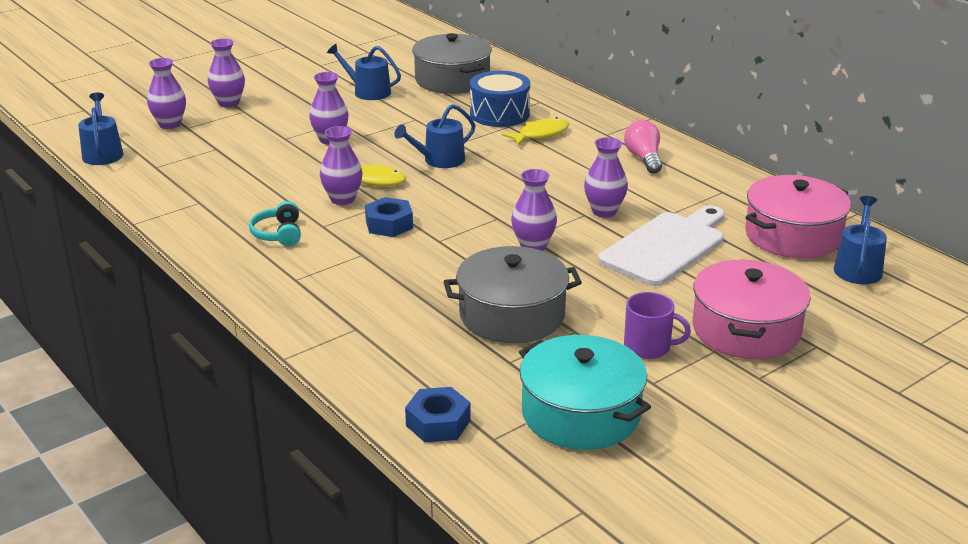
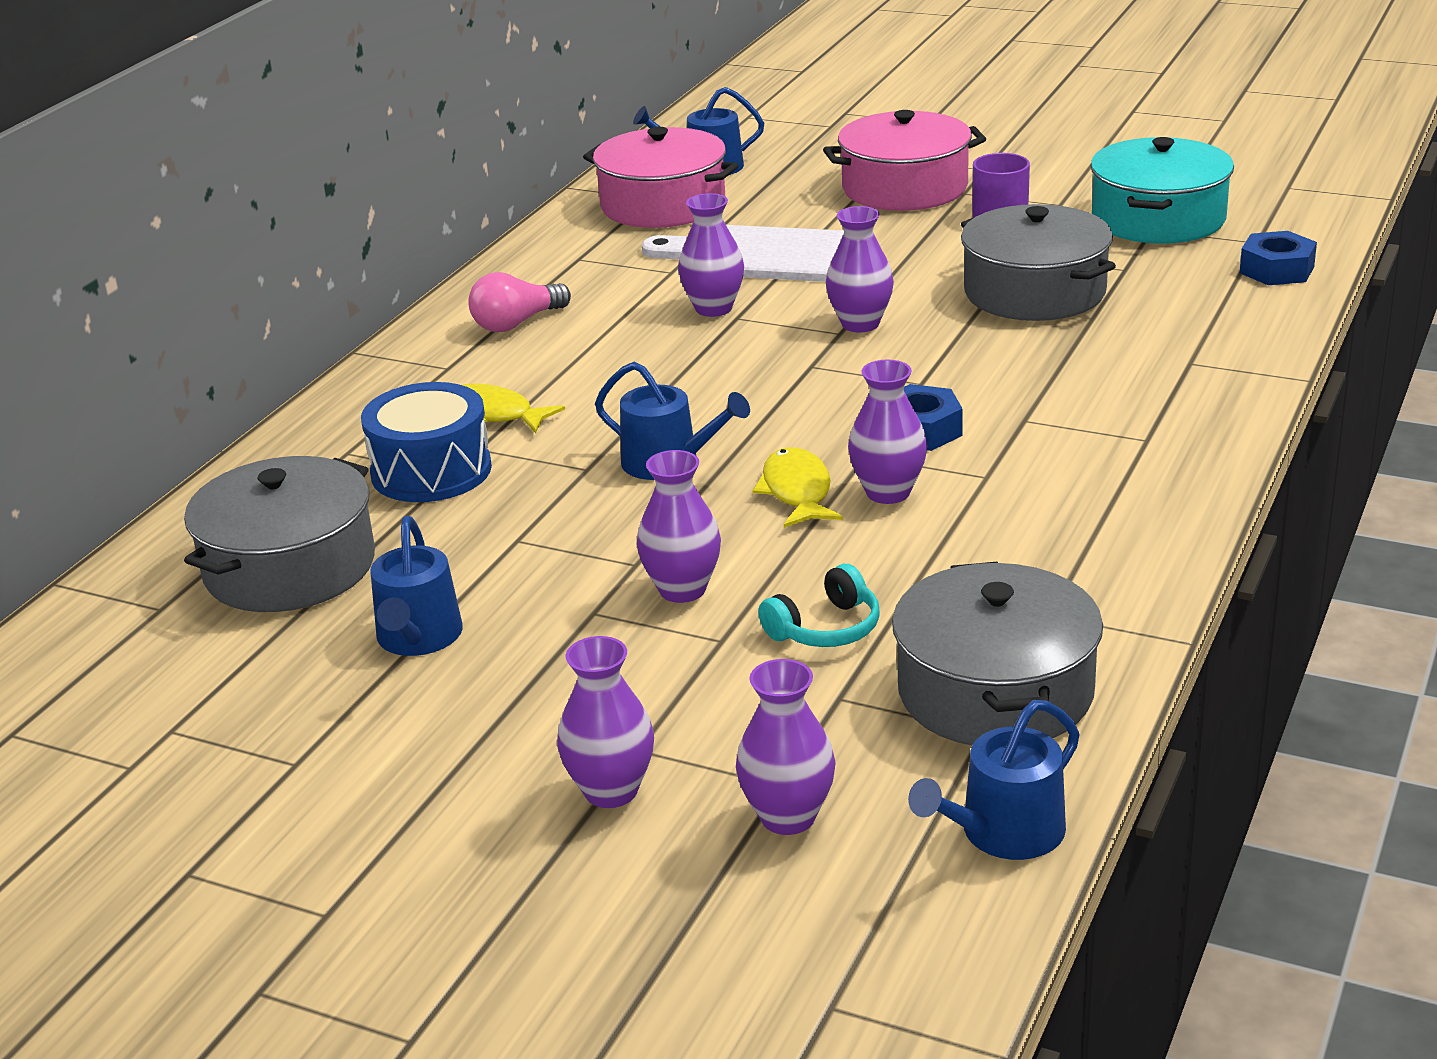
camera: 115 degrees left, 0 degrees up
(172, 175) = (995, 691): none -> grey pot
(278, 234) = (1053, 500): turquoise headphones -> turquoise headphones (825, 628)

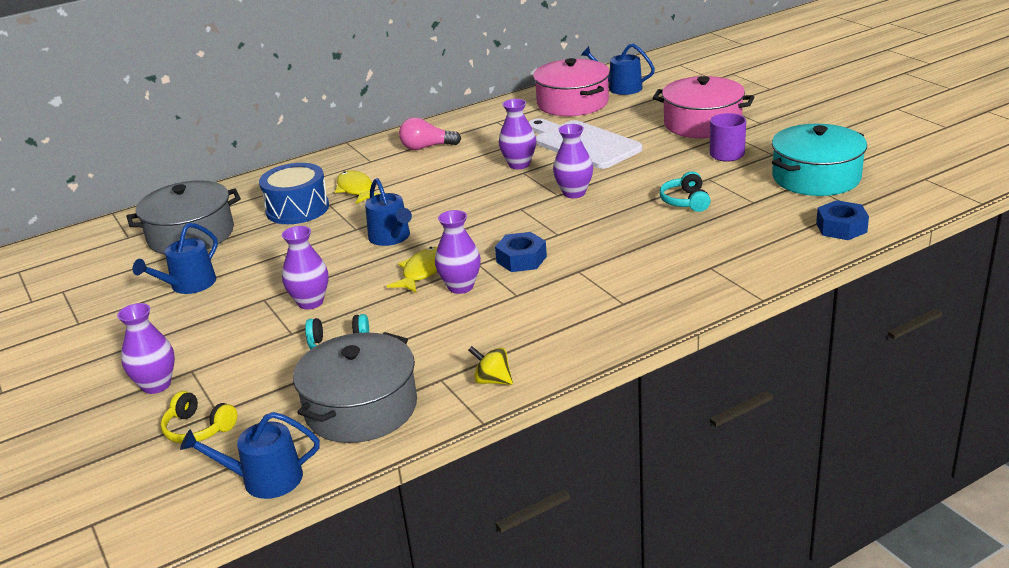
camera: 35 degrees right, 0 degrees up
(788, 817) = (198, 429): purple vase -> yellow headphones
(1034, 292) = (685, 201): grey pot -> turquoise headphones
(1123, 589) = (492, 380): none -> yellow spinning top

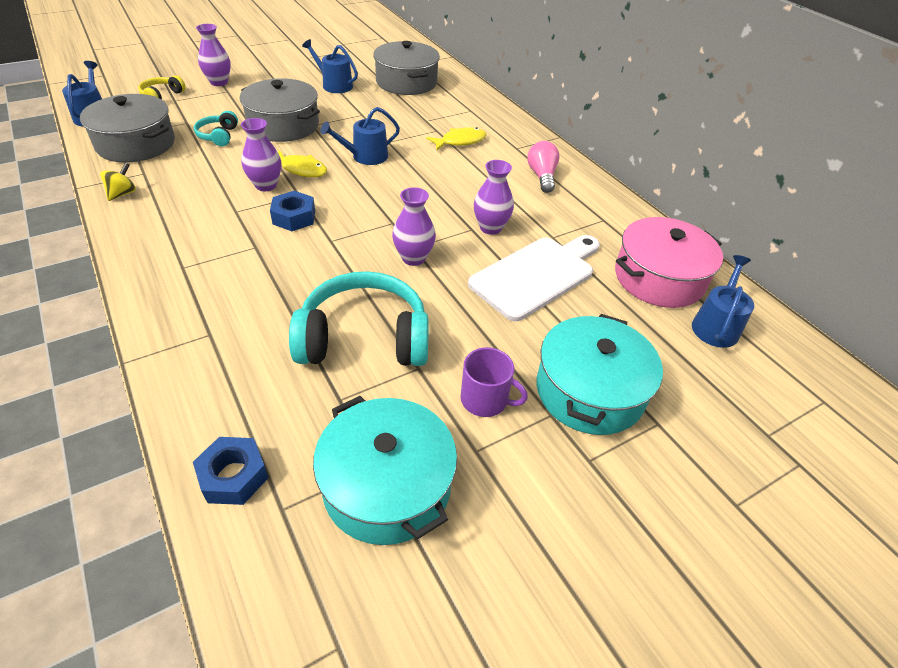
camera: 85 degrees right, 15 degrees up
(297, 209) = (433, 118): blue drum -> none
(310, 302) = (283, 125): purple vase -> grey pot
(685, 201) = (364, 338): turquoise headphones -> turquoise headphones, size x2.07
(702, 123) = (589, 391): pink pot -> turquoise pot

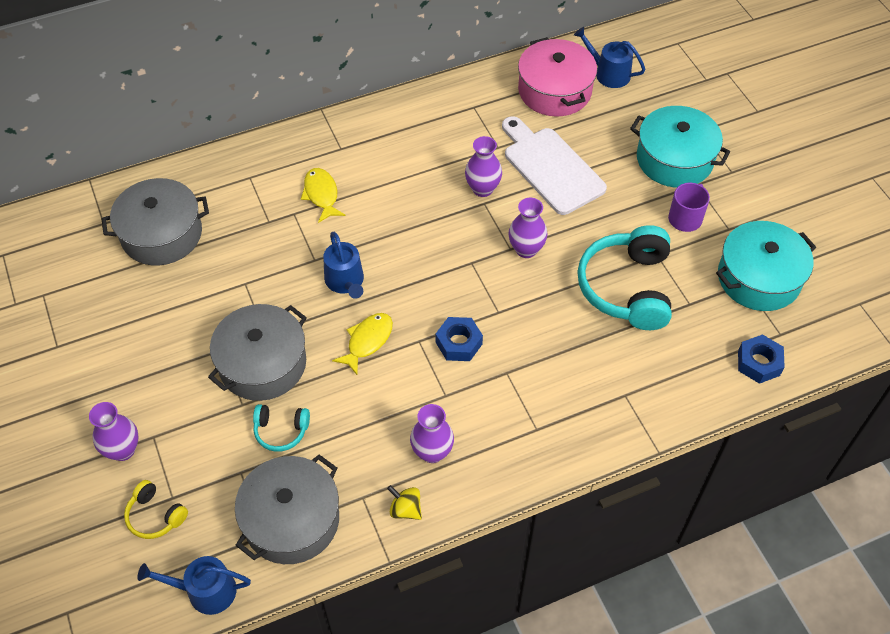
camera: 80 degrees left, 10 degrees up
(266, 185) = (398, 372): purple vase -> purple vase (432, 452)
(334, 85) = (156, 312): blue watering can -> none
(542, 176) = (398, 137): pink light bulb -> none

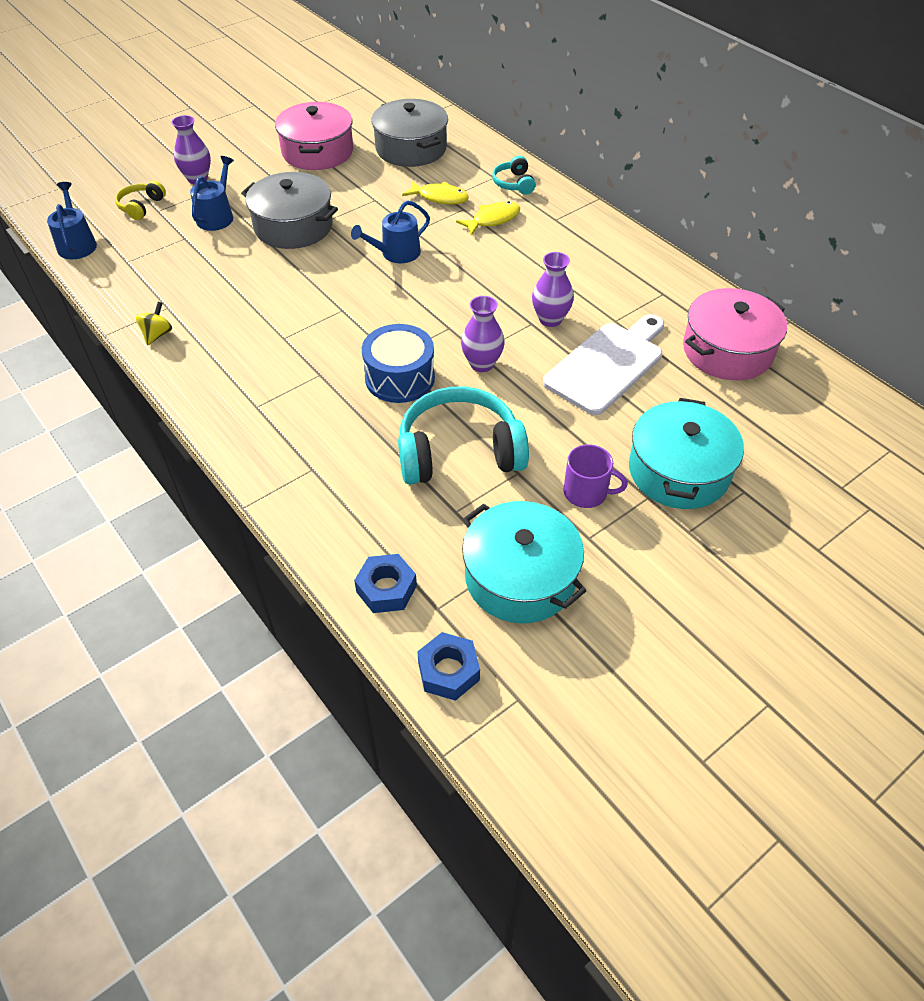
camera: 75 degrees right, 5 degrees down
(124, 321) = (317, 152): none -> pink pot
(281, 431) = (227, 250): turquoise headphones -> turquoise headphones (514, 183)
(291, 520) = (142, 273): grey pot -> none
(367, 341) = (333, 279): yellow fish -> yellow fish (439, 197)
(432, 452) = (219, 340): purple vase -> none
(458, 343) = (346, 336): blue nut -> blue nut (448, 671)
(527, 312) = (400, 377): none -> blue drum
(608, 73) = (787, 392): blue watering can -> blue watering can (217, 216)

